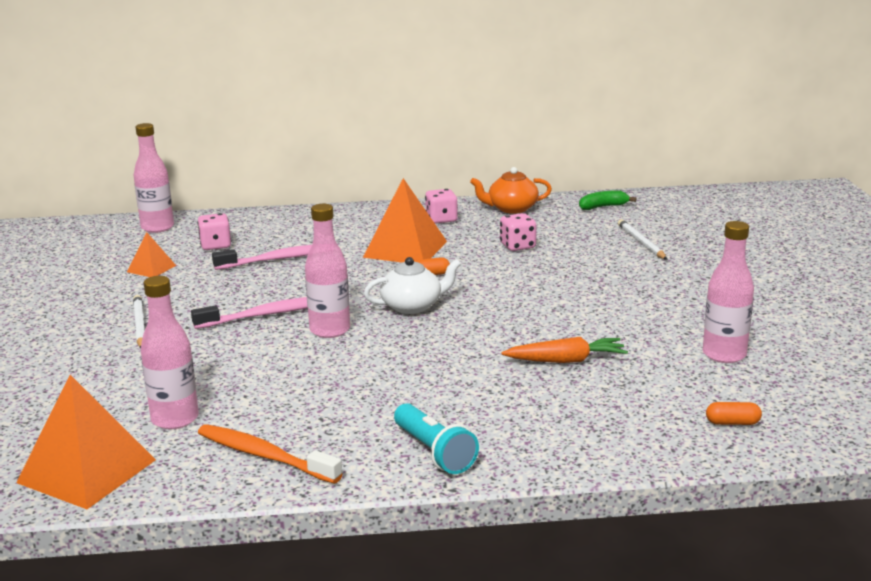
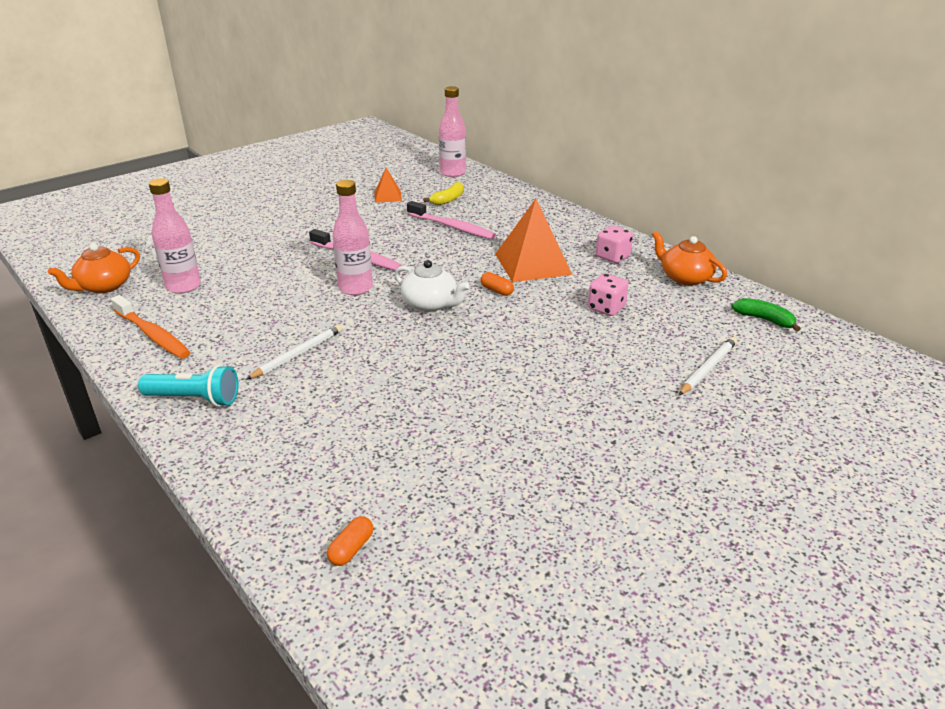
camera: 55 degrees right, 10 degrees up
(87, 471) = (104, 286): orange pyramid -> orange teapot
(140, 325) = (302, 226): white pencil -> white pencil (298, 354)
(216, 245) = (448, 200): pink dice -> yellow banana
(264, 456) = (152, 335): orange toothbrush -> orange toothbrush turned 135 degrees clockwise
(434, 452) = (195, 399): turquoise flashlight -> turquoise flashlight turned 105 degrees counterclockwise
(565, 360) = (399, 408): orange carrot -> none
(724, 355) = (498, 500): pink bottle -> none
(732, 423) = (351, 549): orange capsule -> orange capsule turned 60 degrees clockwise

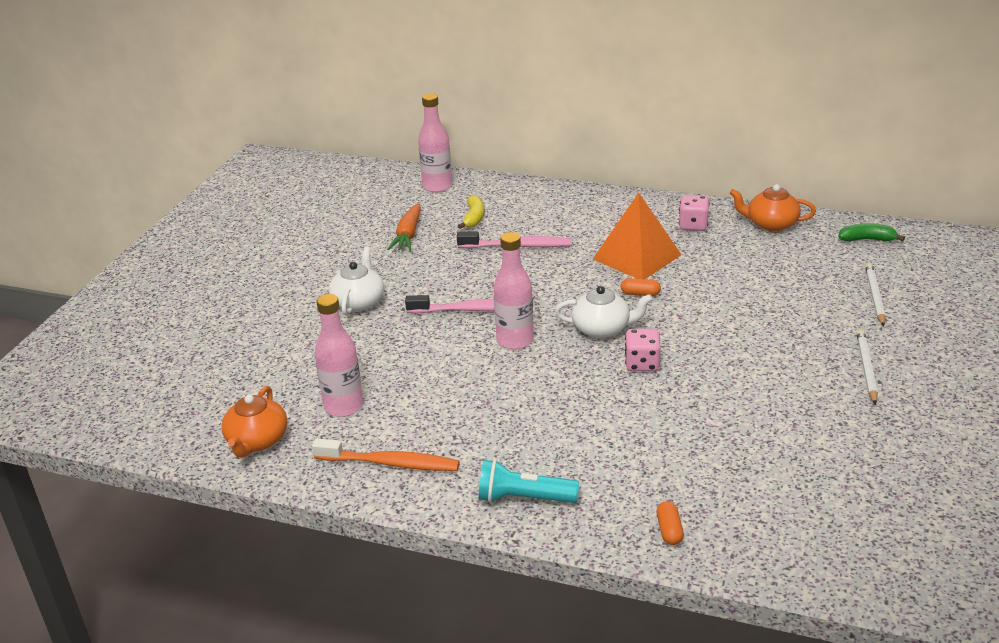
camera: 30 degrees left, 0 degrees up
(195, 399) = (523, 498): turquoise flashlight -> turquoise flashlight turned 150 degrees counterclockwise
(293, 226) = (359, 302): none -> white teapot
(298, 354) = (553, 421): white pencil -> white pencil (866, 368)
(351, 549) = (809, 542): orange capsule -> orange capsule (669, 530)
(387, 196) = (408, 235): orange pyramid -> orange carrot
(606, 308) = (745, 275): pink dice -> pink dice (642, 364)

